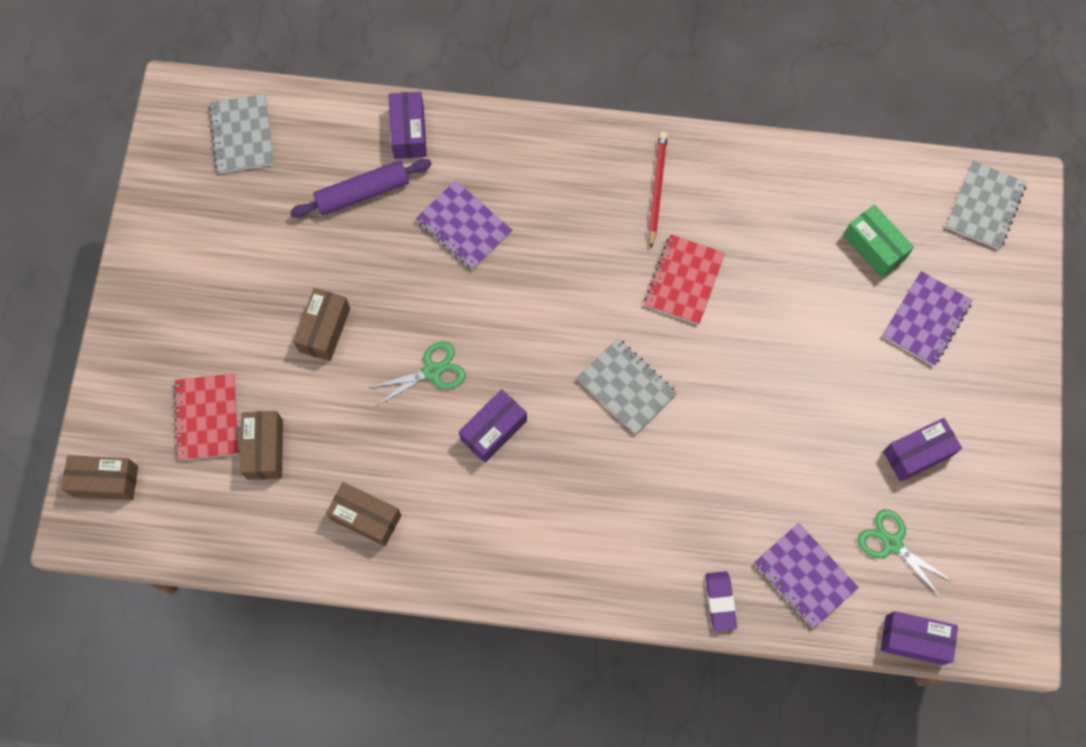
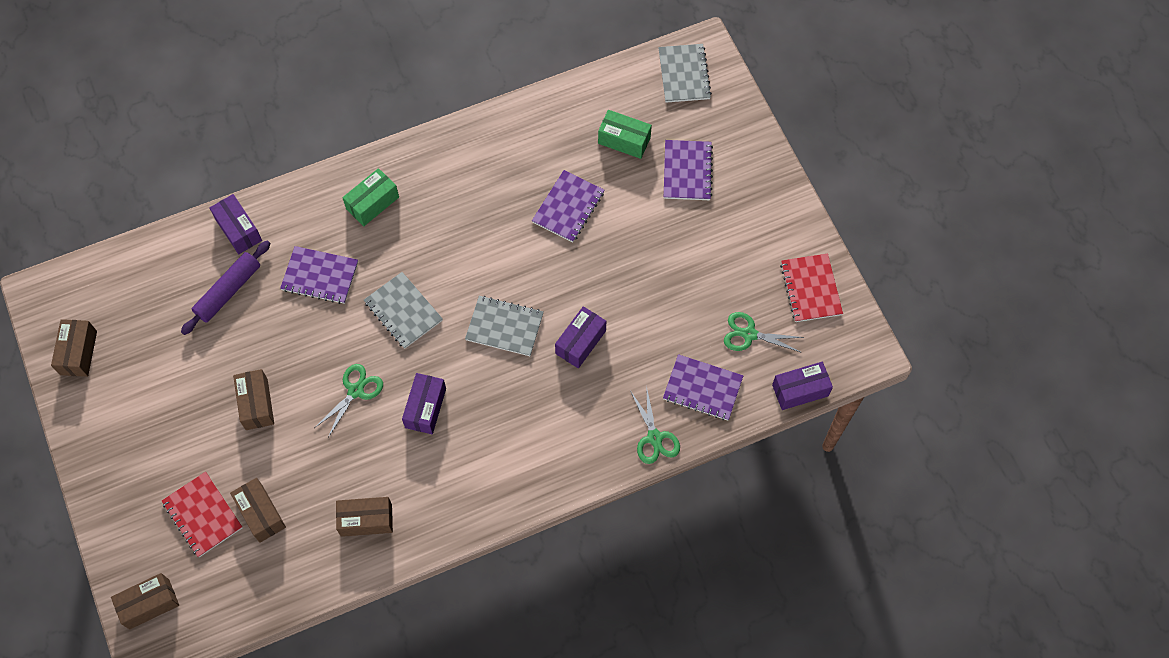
camera: 30 degrees left, 5 degrees down
(181, 179) = (78, 353): none -> brown box
(242, 135) = (109, 296): grey notebook -> grey notebook (403, 311)
(562, 176) = (372, 203): none -> green box
(656, 189) = (447, 177): red pencil -> none
(684, 280) = (503, 231): red notebook -> red notebook (810, 289)
(720, 601) = (654, 438): purple eraser -> green scissors
(769, 290) = (568, 207): none -> purple notebook
(917, 453) = (732, 265): purple box -> purple box (580, 342)

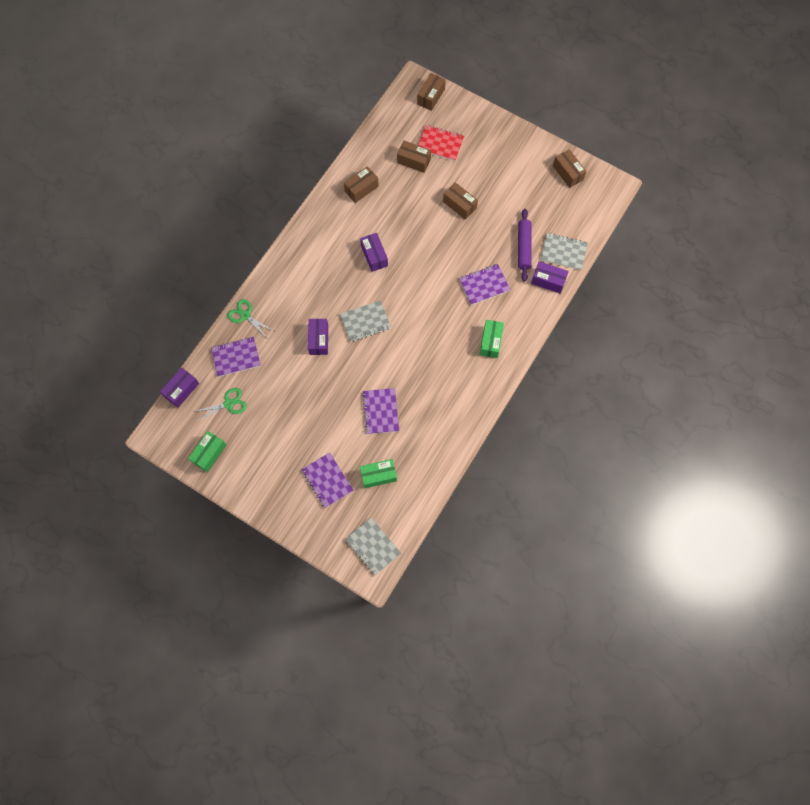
camera: 145 degrees right, 5 degrees up
(355, 391) = (416, 242): green scissors -> none
(403, 311) = (425, 295): grey notebook -> grey notebook (563, 252)
(810, 289) = (209, 453): red notebook -> green box

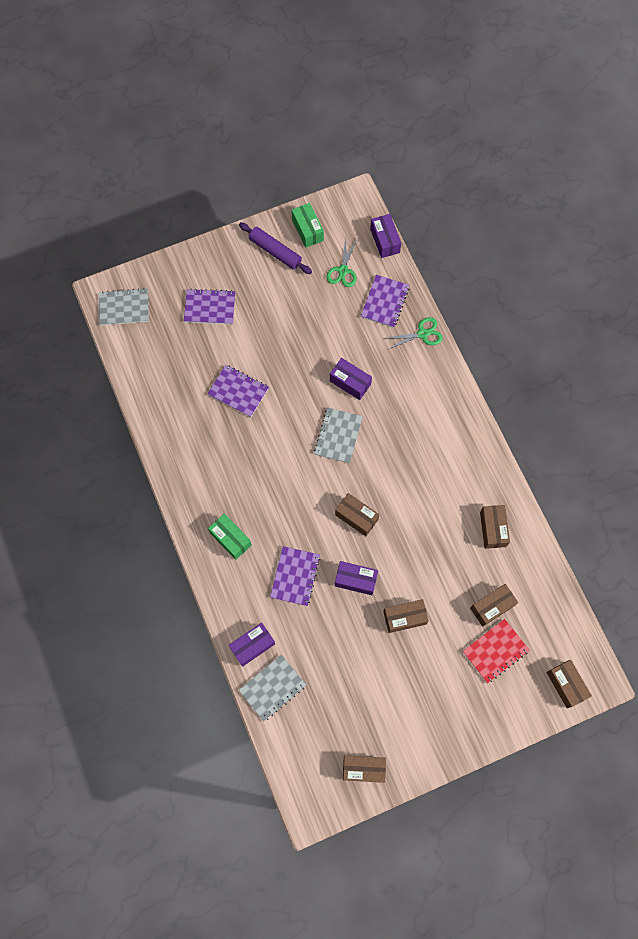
camera: 125 degrees right, 0 degrees up
(374, 256) = (404, 490): purple box -> purple box (355, 580)
(378, 475) = (181, 351): green box -> none
(415, 273) = (356, 517): none -> brown box
(523, 247) = (308, 649): purple rolling pin -> purple rolling pin (275, 251)

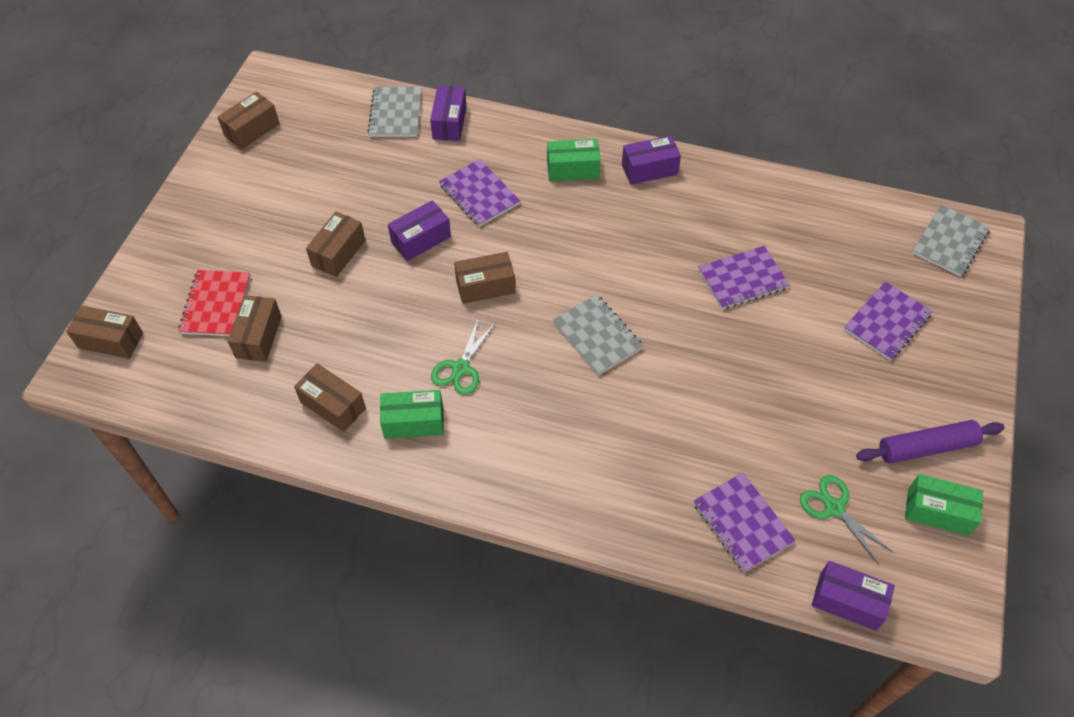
camera: 130 degrees right, 15 degrees down
(350, 382) = (656, 396): purple box -> purple box (649, 169)
(422, 334) = (654, 532): green scissors -> green scissors (461, 368)
(465, 482) = (413, 422): none -> green box

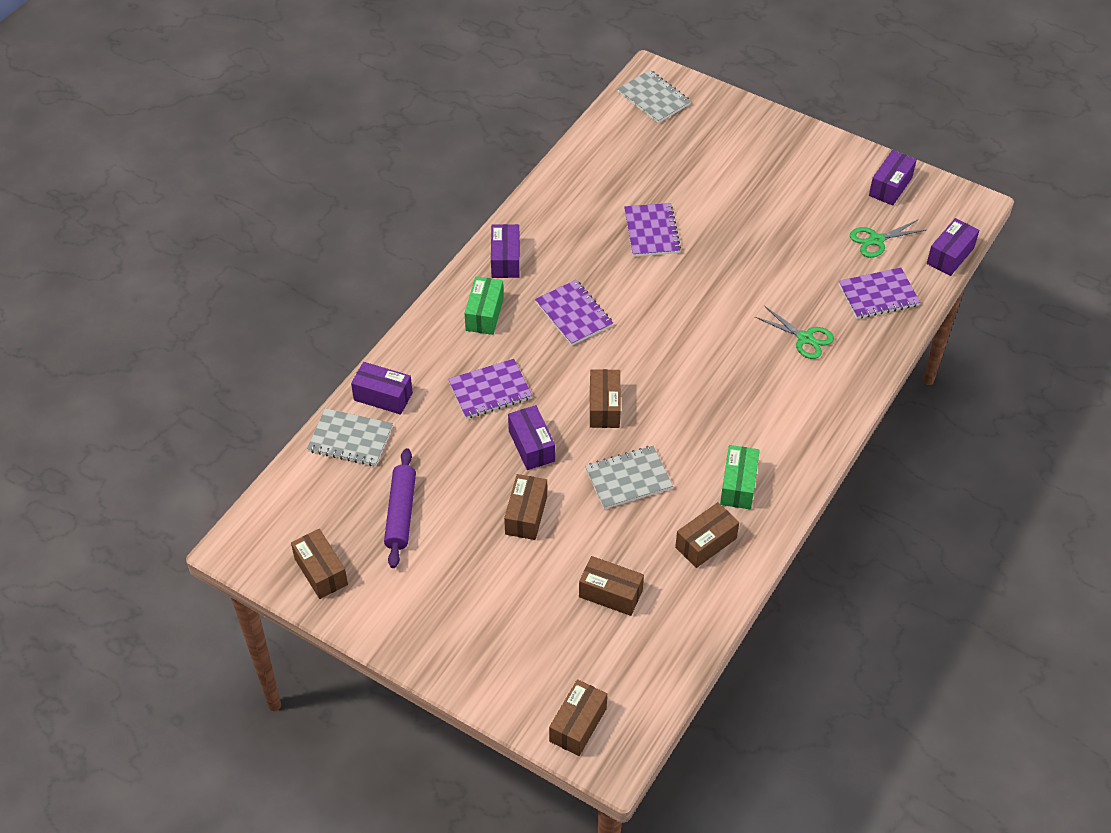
camera: 75 degrees left, 5 degrees down
(216, 304) = (559, 626): red notebook -> none
(338, 253) = (526, 515): brown box -> brown box turned 60 degrees clockwise
(461, 368) = (690, 441): green scissors -> green scissors (805, 338)
(597, 336) = (682, 340): grey notebook -> grey notebook (628, 479)
(887, 322) = (720, 159): purple notebook -> purple notebook (573, 314)
(926, 447) = (837, 175): purple rolling pin -> purple rolling pin (401, 513)
(937, 511) = (890, 186): green box -> purple box

